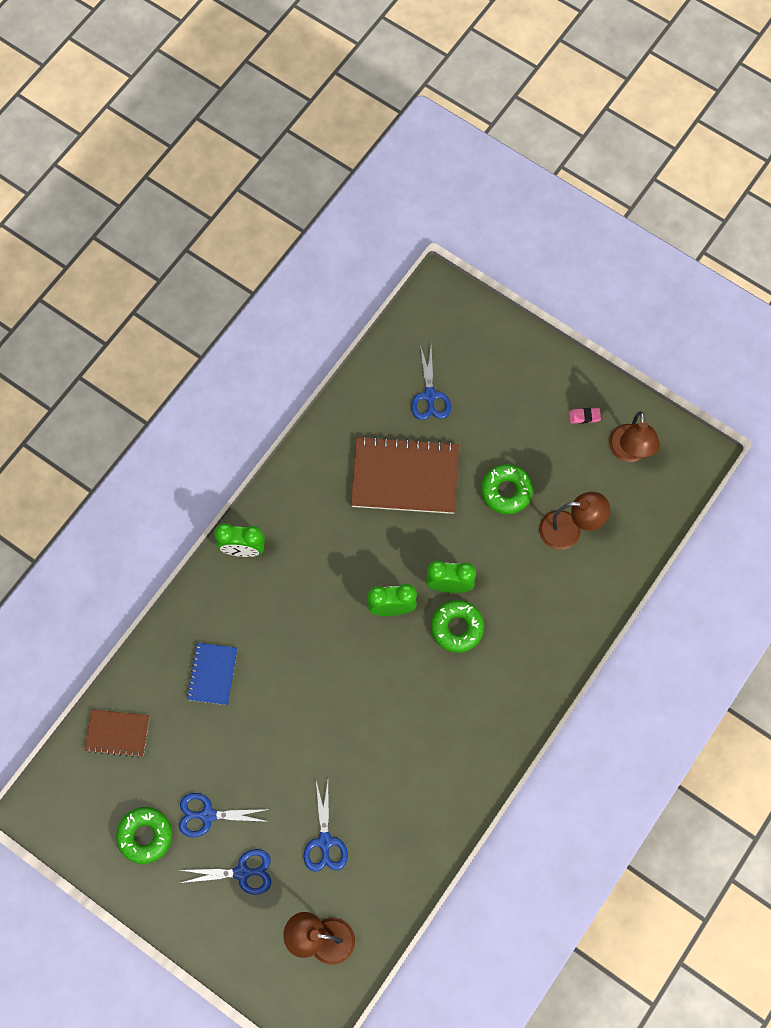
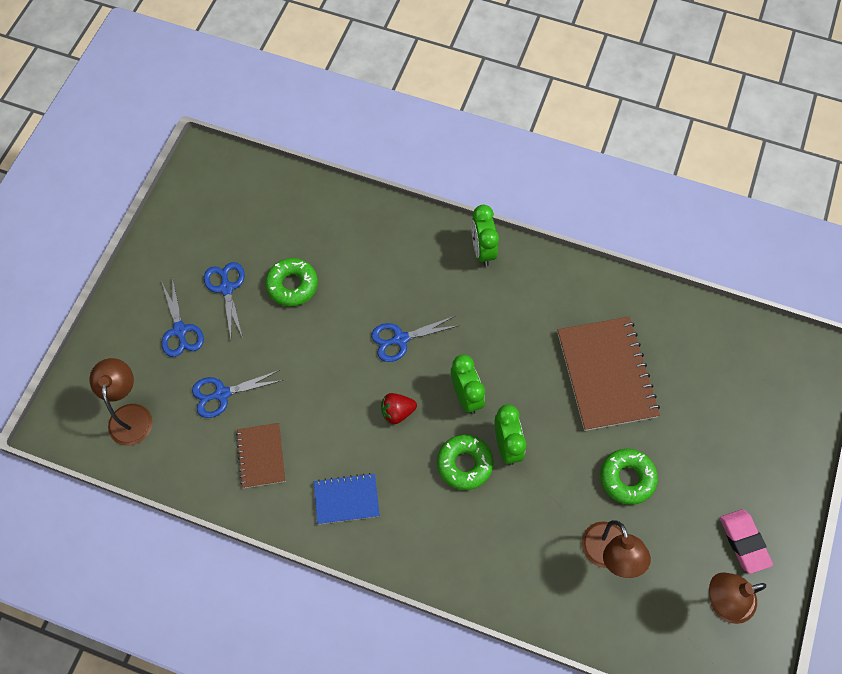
camera: 75 degrees right, 5 degrees down
(117, 733) = (283, 197): brown notebook -> brown notebook (261, 456)
(145, 836) = (198, 244): green donut -> green donut (292, 285)
(212, 674) = (357, 257): blue notebook -> blue notebook (346, 499)
(390, 676) = (397, 412): none -> red strawberry
(430, 395) = (702, 376): blue scissors -> blue scissors (400, 339)
(584, 416) = (744, 542): pink eraser -> pink eraser, size x1.80

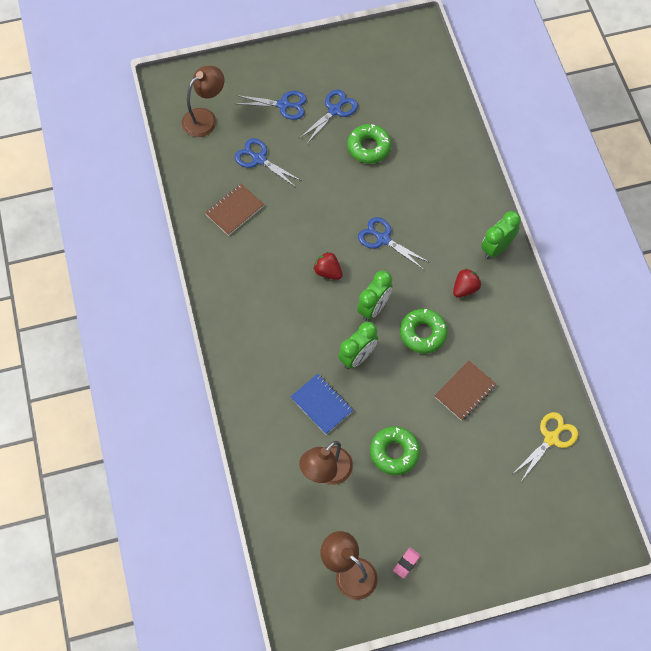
camera: 55 degrees right, 0 degrees up
(180, 330) = (283, 105): blue scissors -> blue scissors turned 120 degrees counterclockwise
(346, 499) = (243, 280): blue notebook -> blue notebook (321, 404)
(464, 464) = (323, 337): green donut -> green donut (423, 333)
(504, 304) = (465, 288): none -> red strawberry
(606, 374) = (465, 391): brown notebook -> brown notebook, size x0.54
(698, 335) = (551, 438): none -> yellow scissors
(744, 542) = (406, 563): pink eraser -> pink eraser, size x0.56

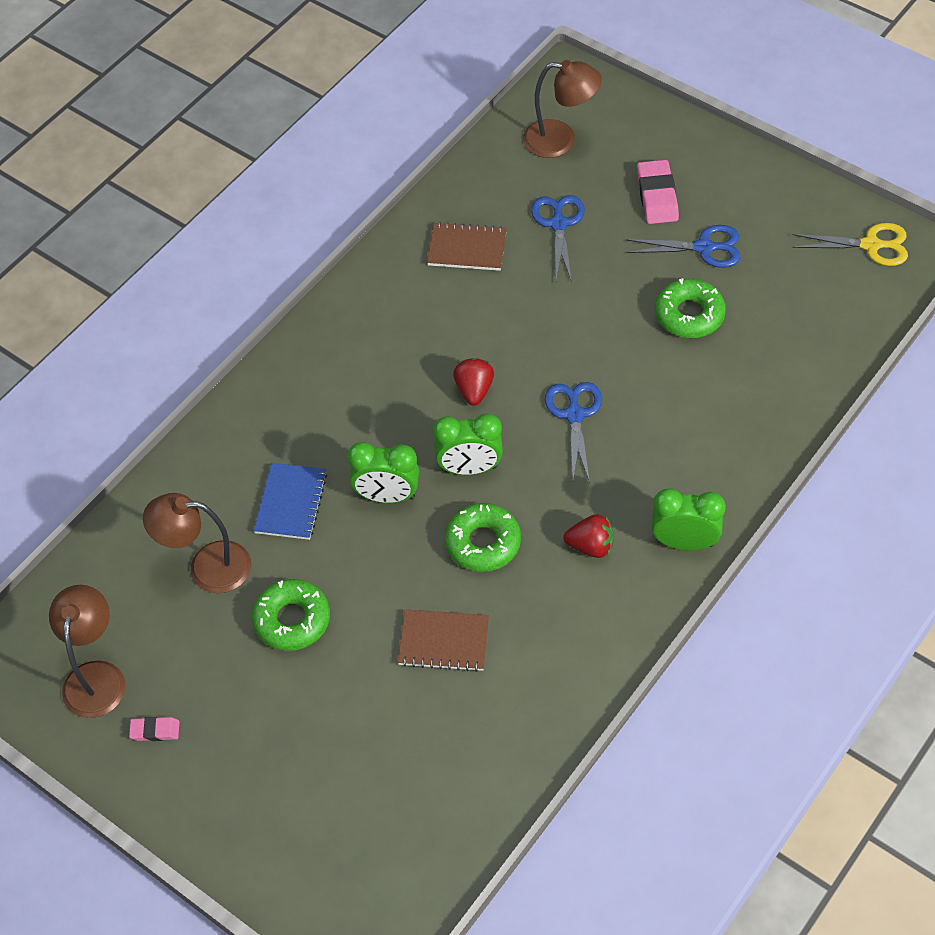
camera: 55 degrees right, 10 degrees down
(283, 105) = (657, 196): blue scissors -> pink eraser
(551, 438) = (463, 785): yellow scissors -> yellow scissors (870, 245)

